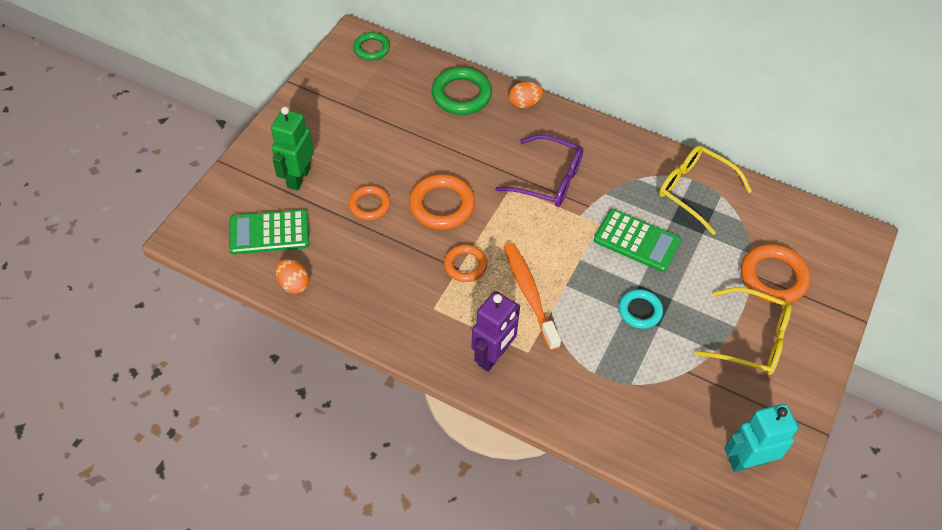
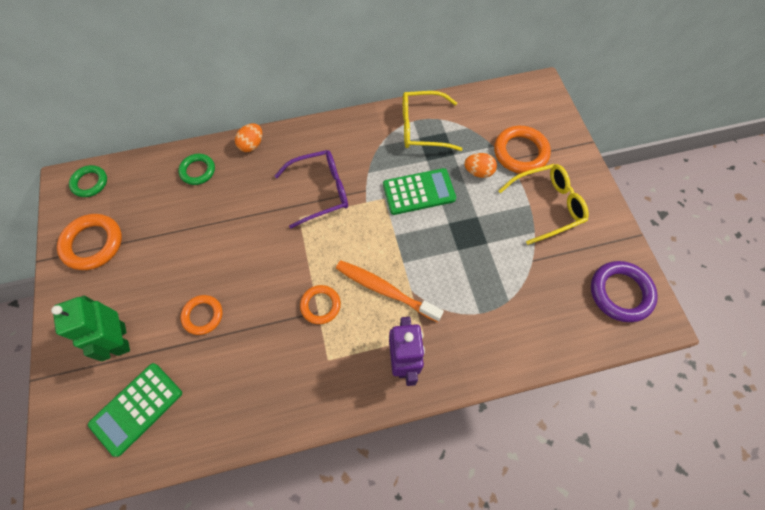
camera: 40 degrees left, 10 degrees up
(294, 284) = (198, 436): orange egg -> orange egg (478, 172)
(442, 205) = (260, 271): orange ring -> orange ring (93, 244)
(461, 94) = (198, 171): green ring -> green ring, size x0.63
(640, 311) = (466, 242): turquoise ring -> none
(747, 460) = (620, 293): turquoise robot -> purple ring

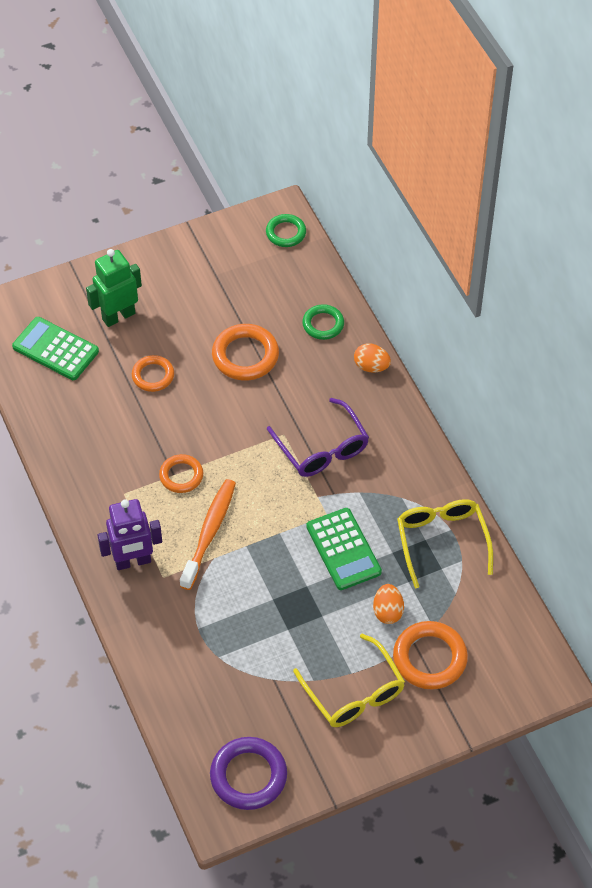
camera: 80 degrees right, 10 degrees down
(93, 244) = (214, 260): orange ring -> orange ring (245, 355)

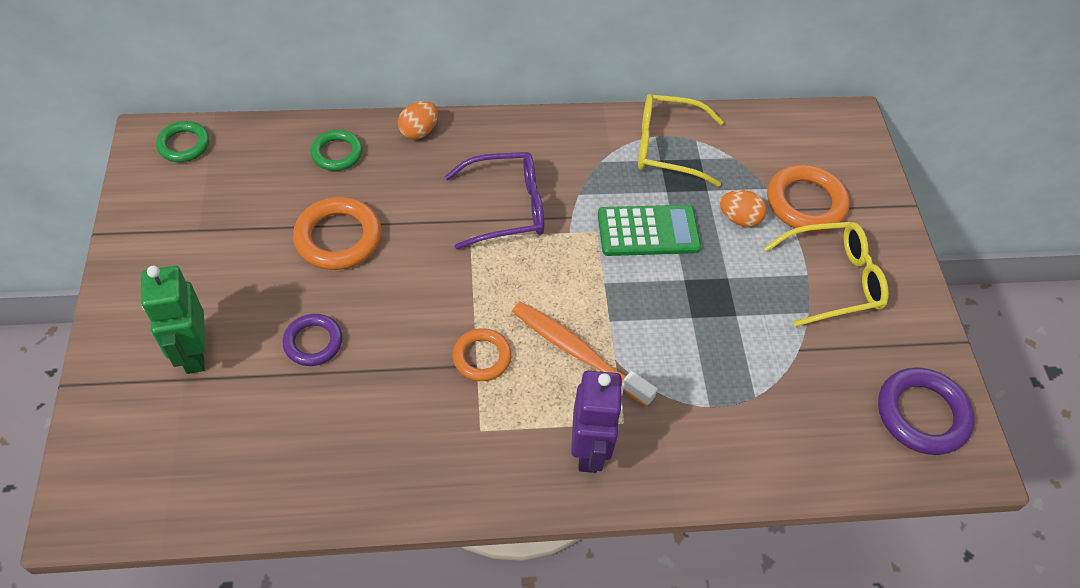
camera: 75 degrees left, 0 degrees up
(55, 349) = (201, 446): green calculator -> none
(153, 376) = (313, 342): orange ring -> purple ring

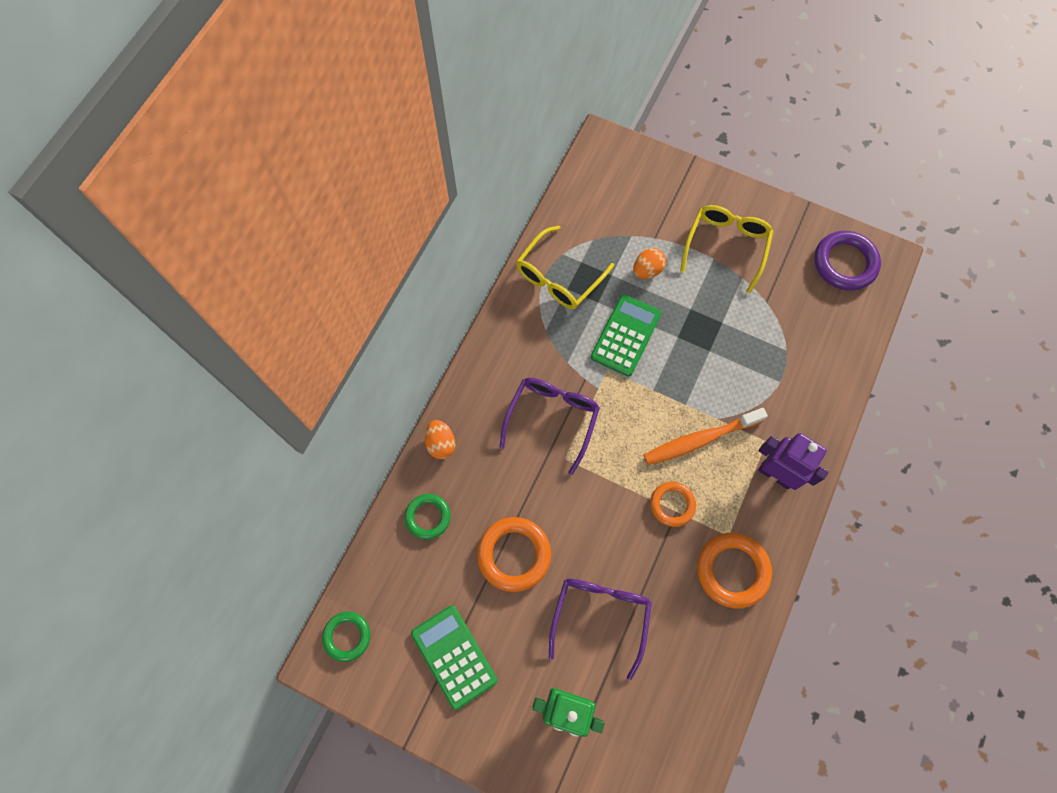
camera: 55 degrees left, 15 degrees up
(204, 234) = (454, 656): none -> green calculator
(313, 342) = (600, 616): purple ring -> purple glasses
(805, 203) = (657, 220): orange ring -> orange ring (732, 570)

